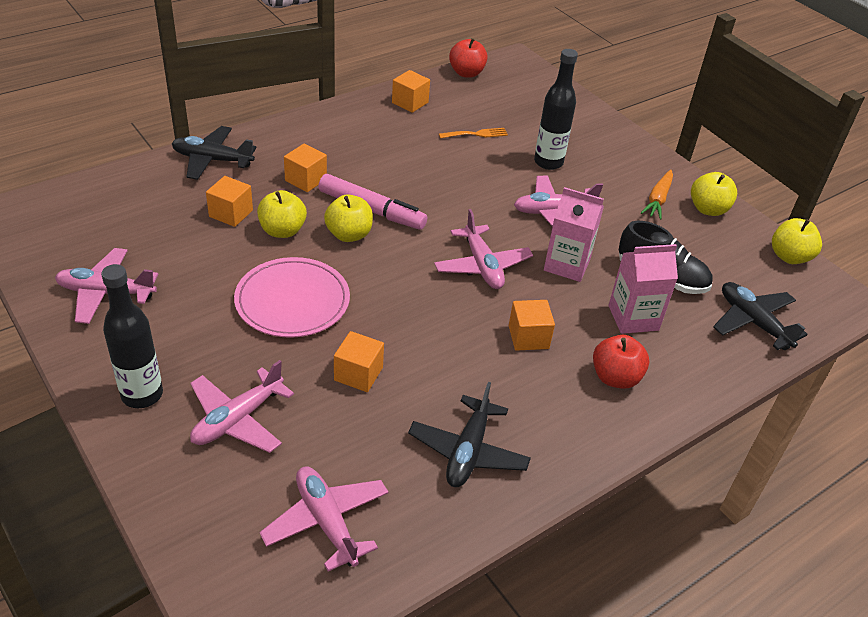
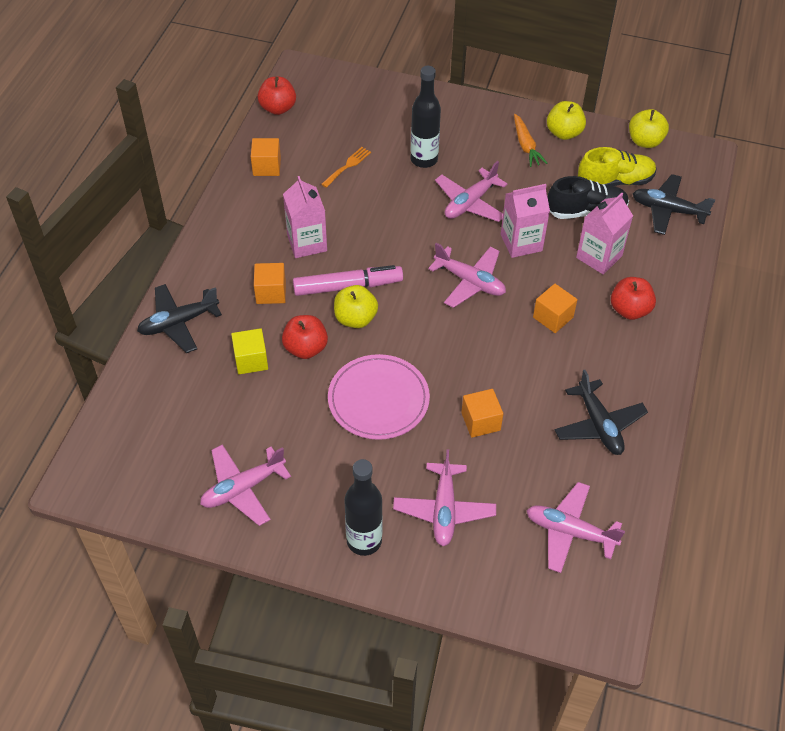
camera: 35 degrees left, 10 degrees up
(231, 213) = (251, 360): orange cube -> yellow cube
(282, 231) = (305, 348): yellow apple -> red apple
(377, 164) = (307, 243): none -> pink carton
(720, 270) = (615, 181): none -> yellow shoe

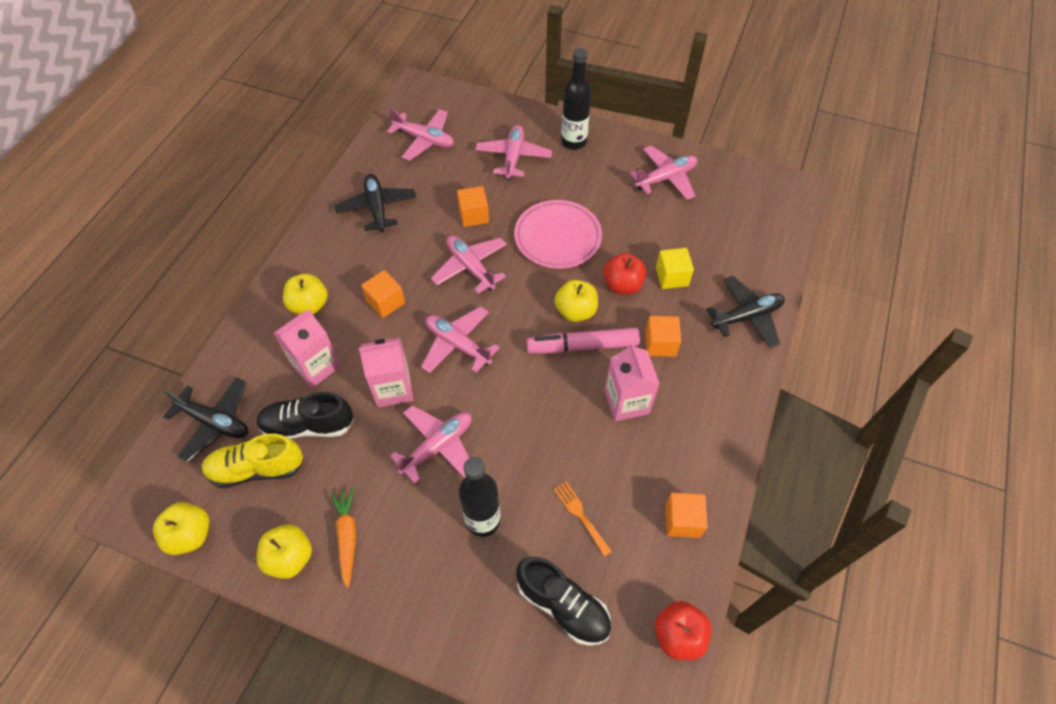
camera: 175 degrees left, 5 degrees up
(347, 166) = (580, 515): orange fork -> orange fork turned 105 degrees clockwise
(359, 118) = (563, 605): none -> black shoe
(472, 358) = (470, 267): none -> pink plane
(629, 310) = (309, 305): red apple -> yellow apple

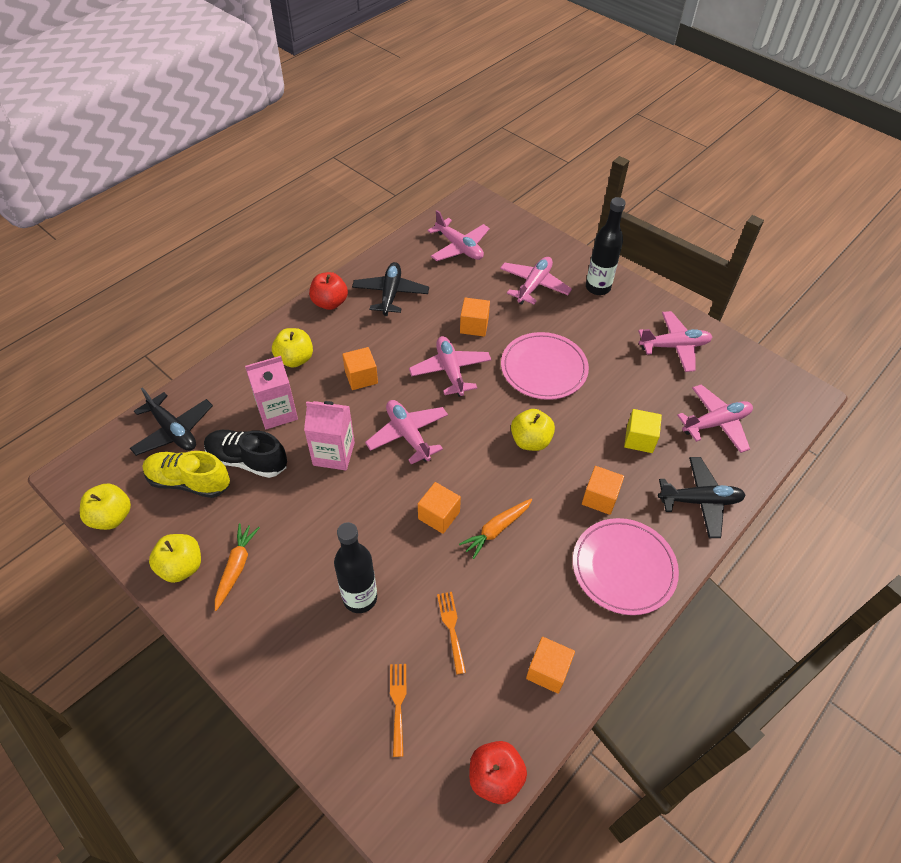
camera: 20 degrees right, 5 degrees down
(438, 446) = (349, 518): pink plane -> pink plane (716, 423)
(522, 413) = (439, 515): none -> orange cube
(563, 605) = (398, 704): black shoe -> orange fork
(581, 407) = (496, 529): none -> orange carrot
(583, 346) = (523, 475): pink marker -> none
(622, 285) = (587, 431): red apple -> red apple (330, 303)
(626, 402) = (542, 540): pink carton -> none
(708, 401) = (623, 568): none -> pink plate

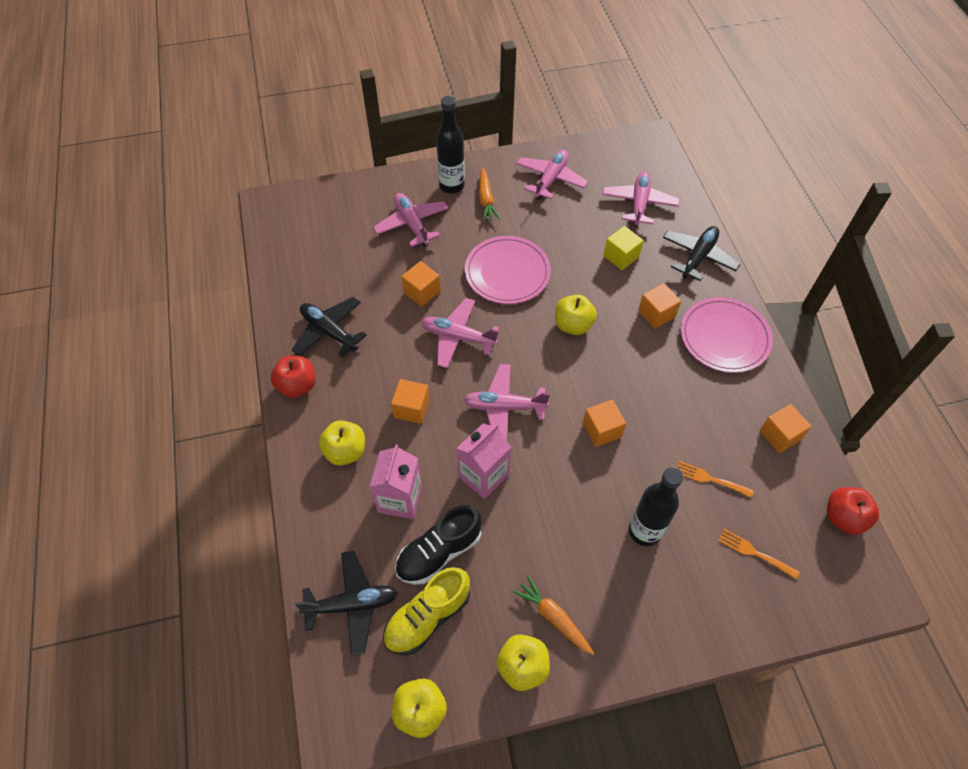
camera: 55 degrees left, 5 degrees up
(459, 247) = (318, 248): pink plane -> none
(496, 529) = (641, 397): orange carrot -> orange carrot (486, 199)

